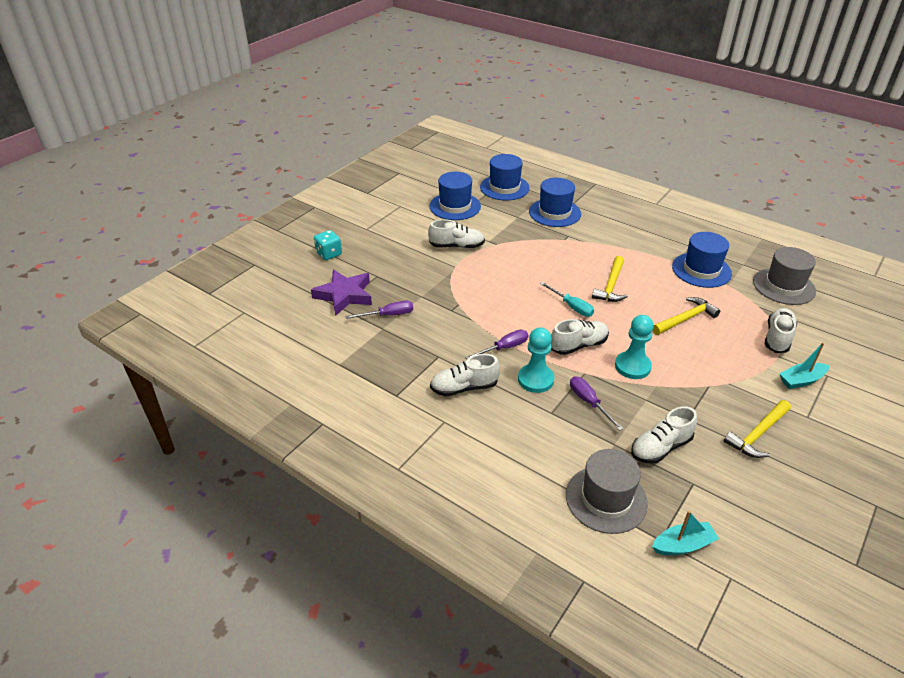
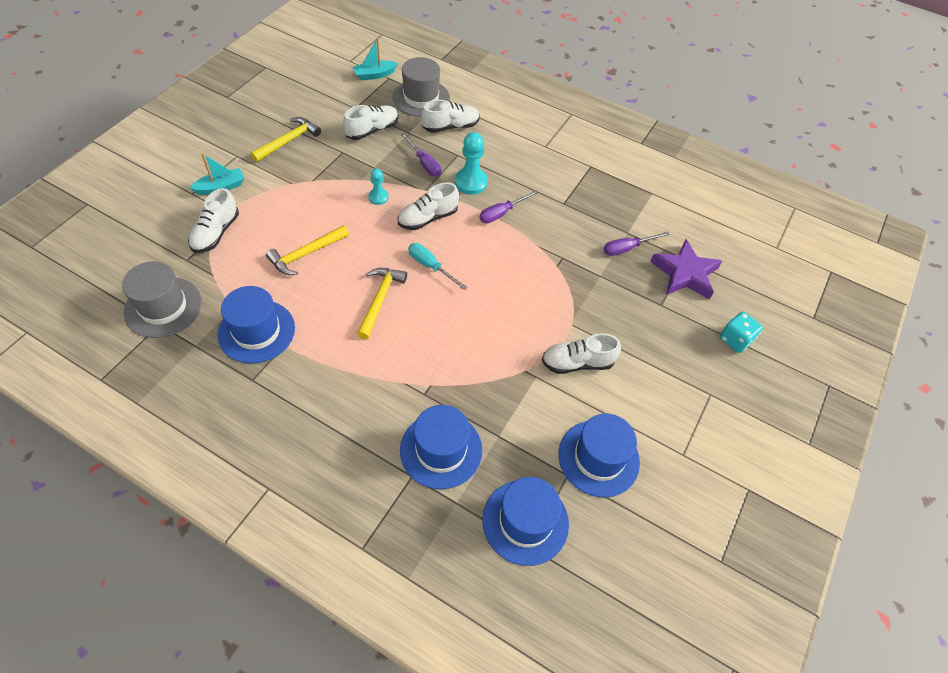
camera: 170 degrees right, 15 degrees up
(464, 387) = (534, 174): white shoe -> white shoe (450, 127)
(632, 366) = (378, 197): turquoise pawn -> turquoise pawn, size x0.59

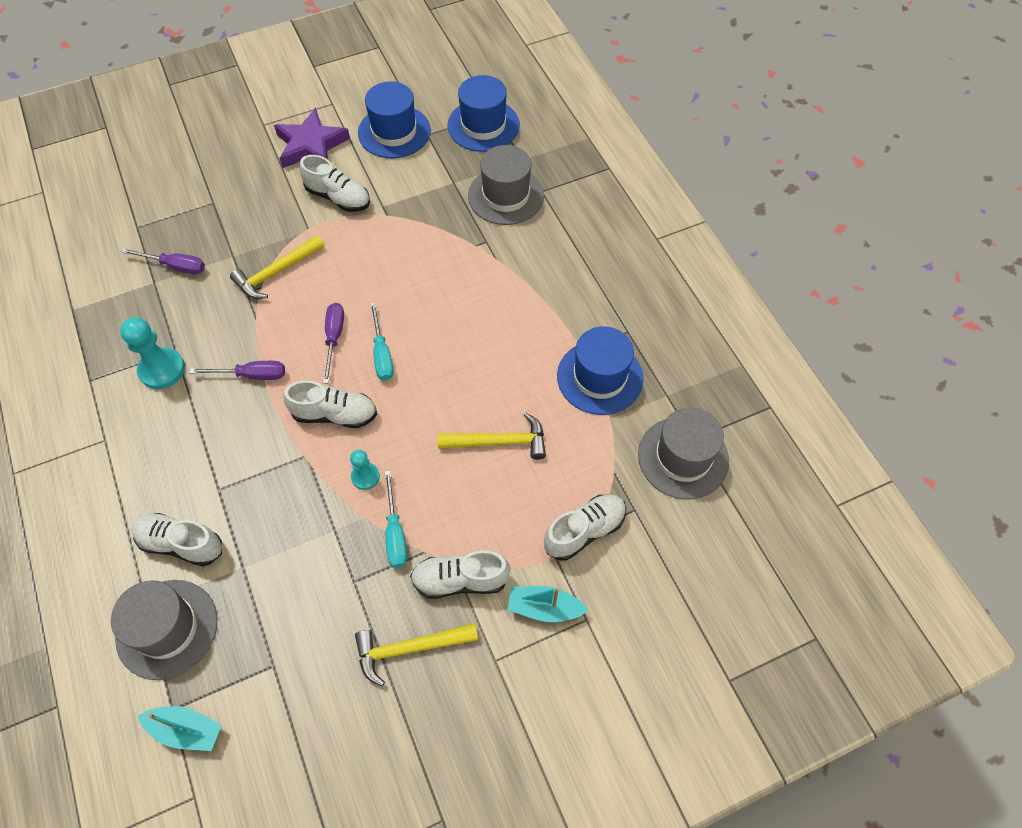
camera: 140 degrees left, 5 degrees up
(336, 180) = (395, 533): none -> turquoise screwdriver
(372, 130) = (285, 601): white shoe -> white shoe (460, 580)
(380, 300) = (460, 345): yellow hammer -> yellow hammer (276, 272)
(424, 163) = (269, 498): purple screwdriver -> purple screwdriver (334, 338)
(441, 450) = (506, 196): blue hat -> grey hat
(471, 182) = (243, 436): turquoise pawn -> turquoise pawn (162, 369)
(685, 273) = (156, 215): purple star -> purple star (311, 145)
(735, 340) = (191, 146): turquoise dice -> none

